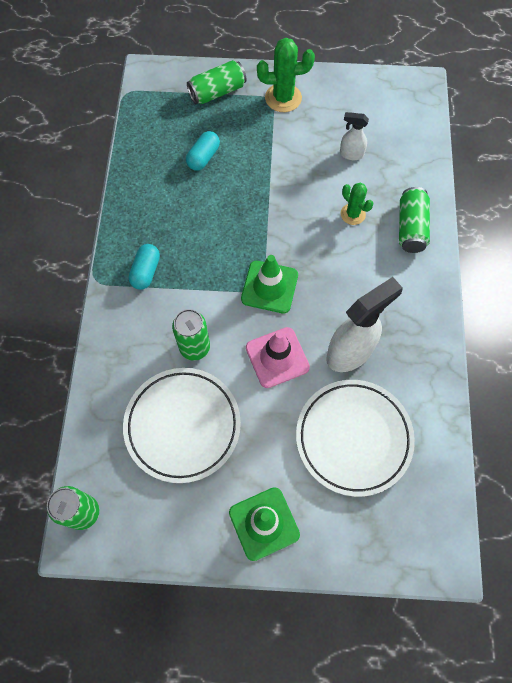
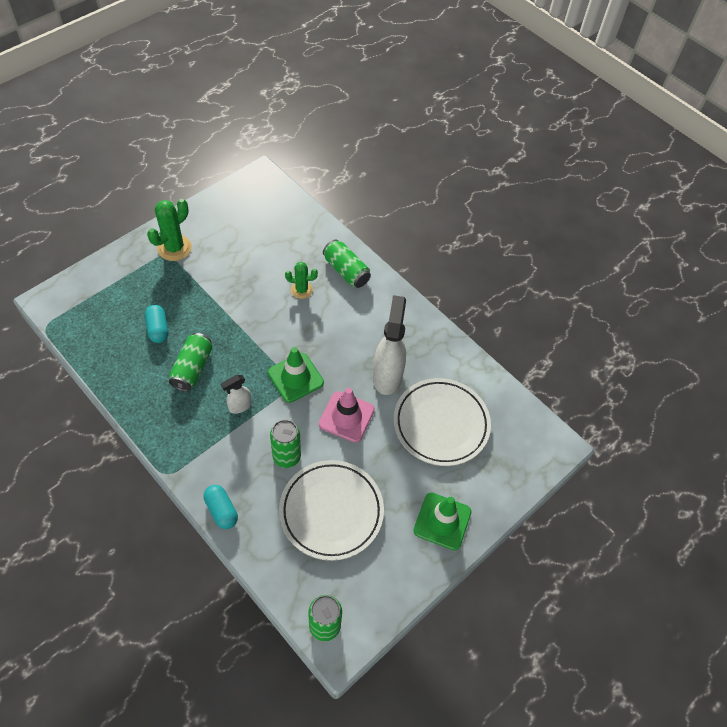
camera: 50 degrees left, 10 degrees down
(146, 272) = (198, 437): turquoise capsule -> turquoise capsule (221, 510)
(217, 92) = (120, 277): green can -> green can (192, 368)
(351, 154) = (261, 252): white spray bottle -> white spray bottle (239, 406)

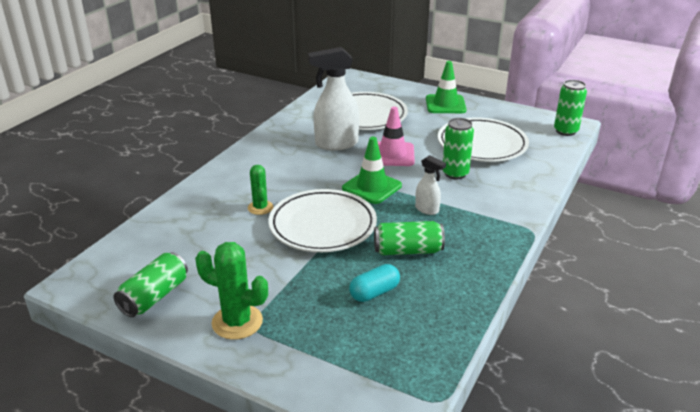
camera: 105 degrees left, 25 degrees down
(221, 510) = (533, 192): turquoise capsule -> none
(255, 323) = (322, 226): none -> white plate
(346, 271) = (220, 187): green can -> green can (154, 296)

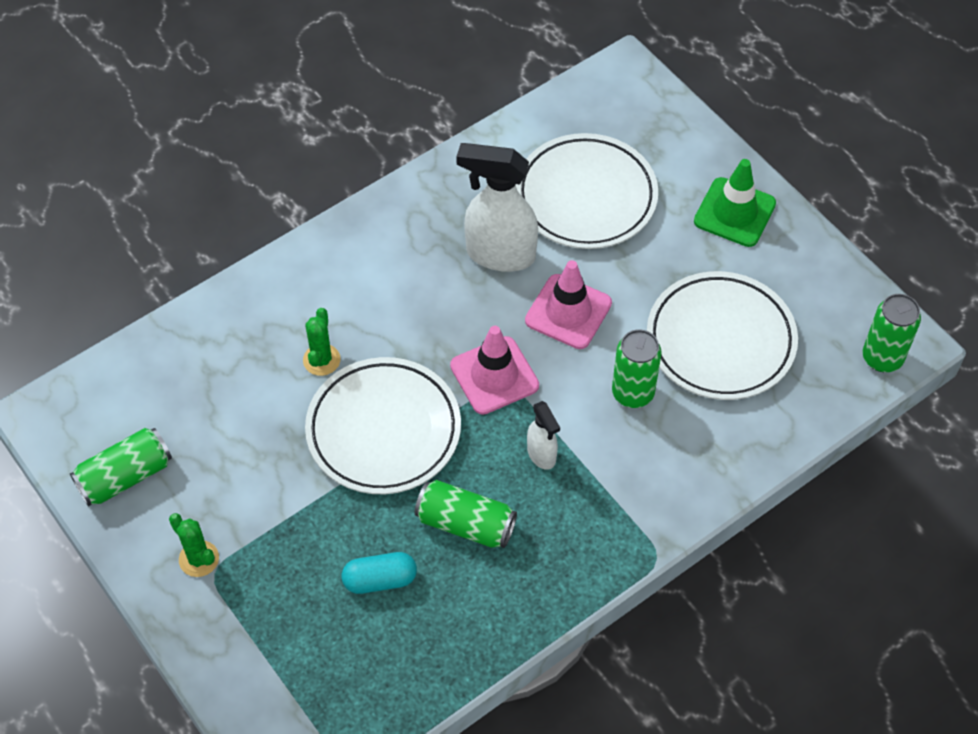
camera: 25 degrees right, 25 degrees up
(237, 322) = (199, 559): green cactus -> green cactus, size x0.63
(372, 187) = (494, 375): green traffic cone -> pink traffic cone

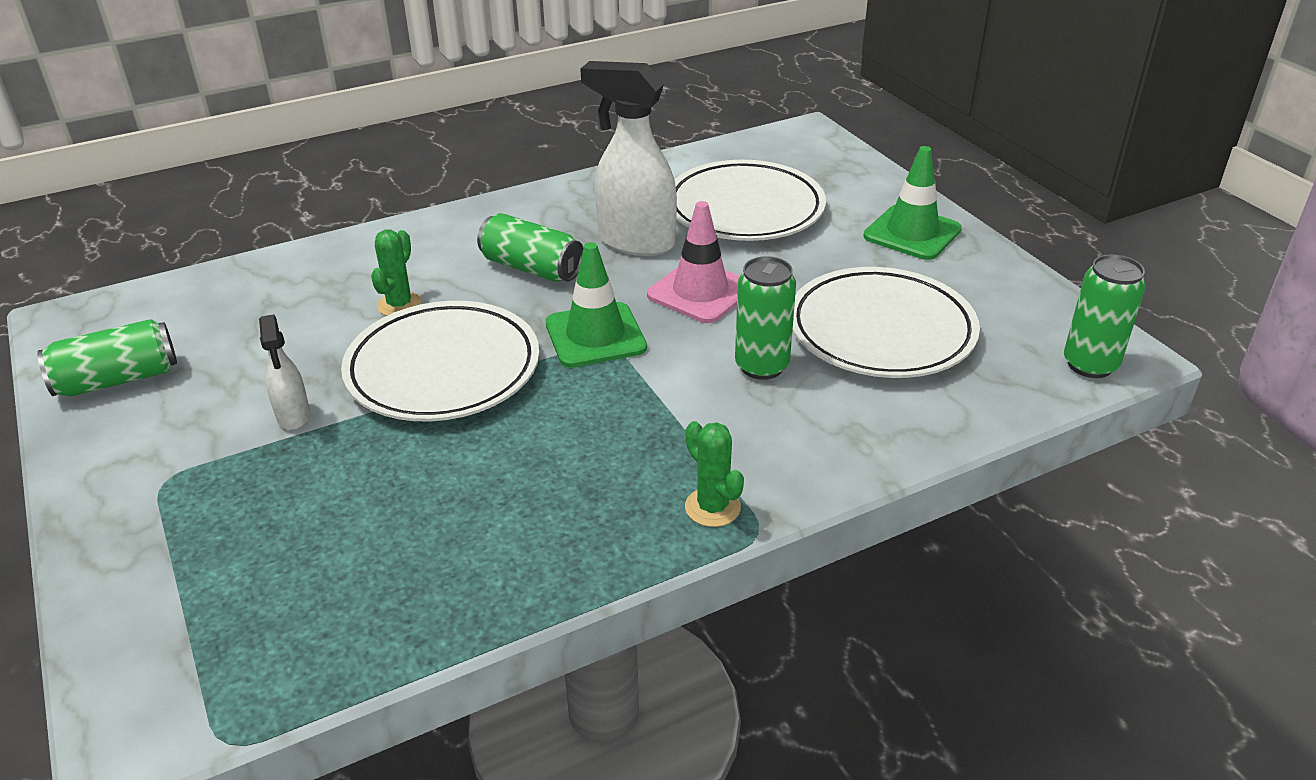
camera: 10 degrees right, 20 degrees down
(199, 559) = (154, 465): green cactus -> green cactus (712, 507)
(380, 580) = (371, 513): turquoise capsule -> none
(465, 524) = (508, 467): green can -> green can (531, 268)
(494, 375) = (595, 336): pink traffic cone -> green traffic cone
(542, 455) = (630, 411): white spray bottle -> white spray bottle (293, 416)

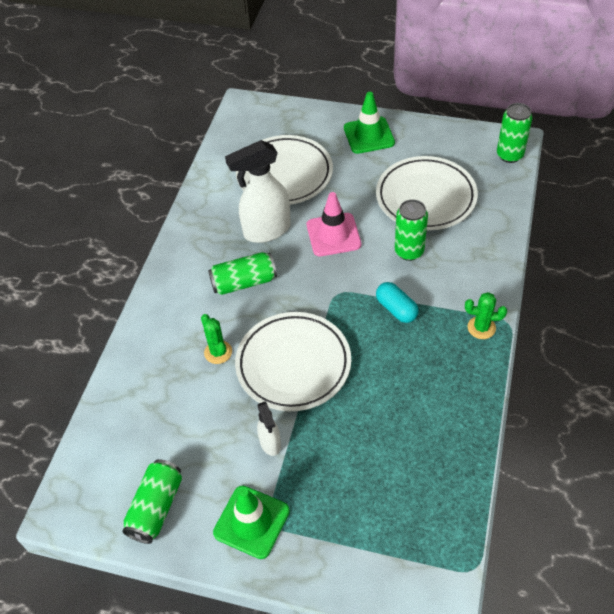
camera: 45 degrees left, 15 degrees up
(293, 416) = (270, 443): white spray bottle -> white spray bottle turned 45 degrees clockwise
(595, 336) = (327, 293): green traffic cone -> green traffic cone (251, 522)
(643, 407) = (396, 309): none -> turquoise capsule

